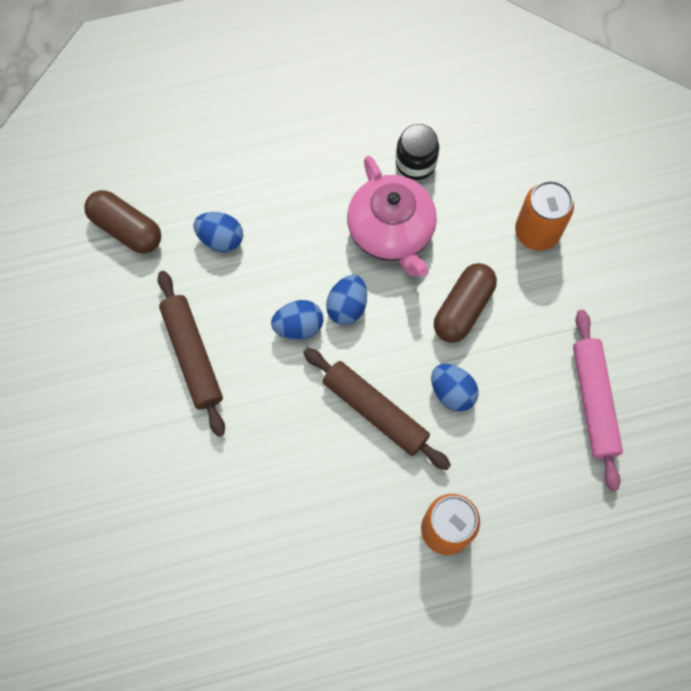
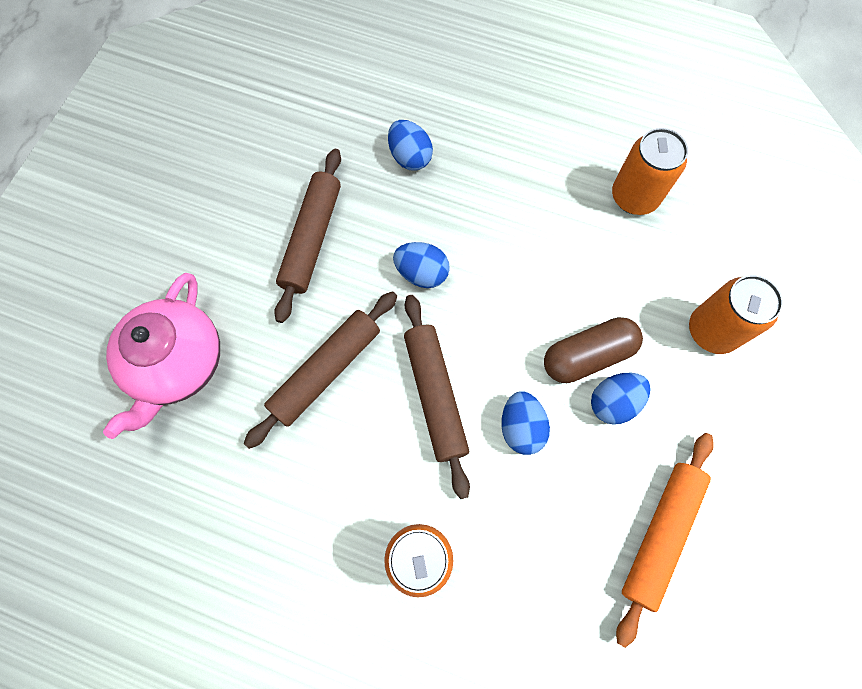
camera: 35 degrees right, 0 degrees up
(126, 229) = (338, 102): brown capsule -> none
(281, 448) = (326, 371): none -> brown rolling pin
(347, 307) = (478, 284): blue egg -> blue egg (613, 402)
(391, 232) = (568, 244): pink teapot -> pink teapot (177, 363)
(415, 163) = (634, 197): black jar -> orange can
(593, 401) = (660, 534): pink rolling pin -> orange rolling pin

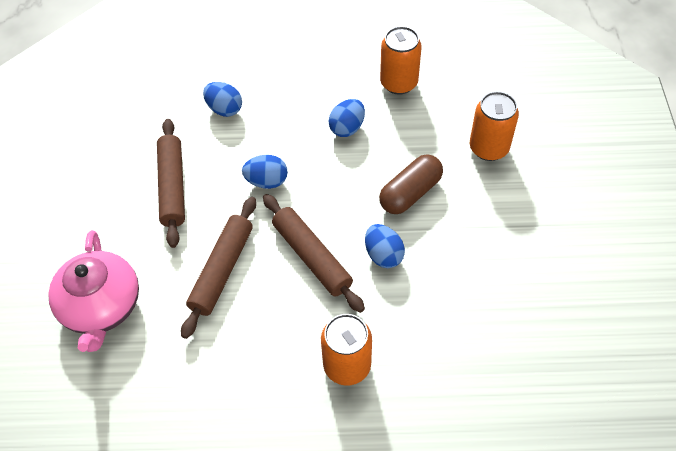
camera: 20 degrees left, 15 degrees down
(613, 402) = (441, 216): blue egg -> blue egg (347, 128)
(660, 534) = (510, 286): orange rolling pin -> none

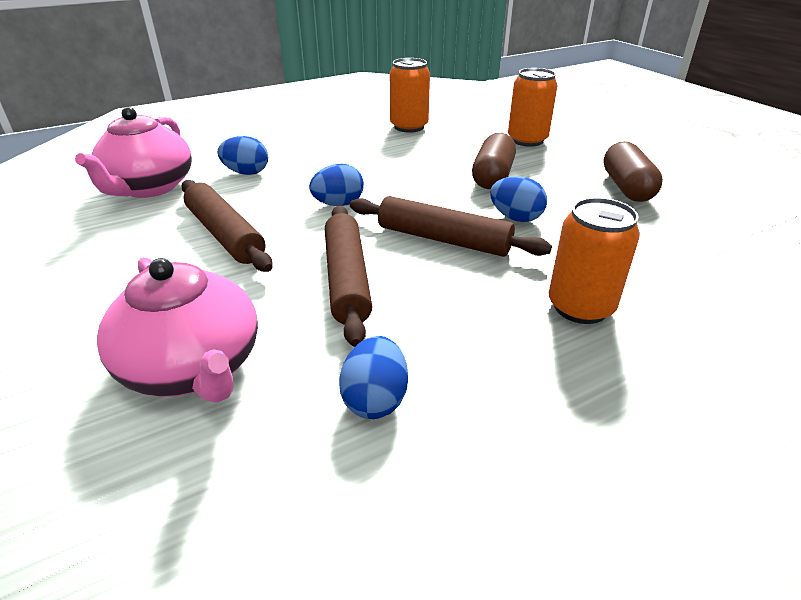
camera: 30 degrees left, 20 degrees down
(149, 103) = (149, 187): none -> pink teapot
(347, 128) = (388, 157): blue egg -> blue egg (375, 399)
(510, 255) = (626, 187): none -> brown capsule

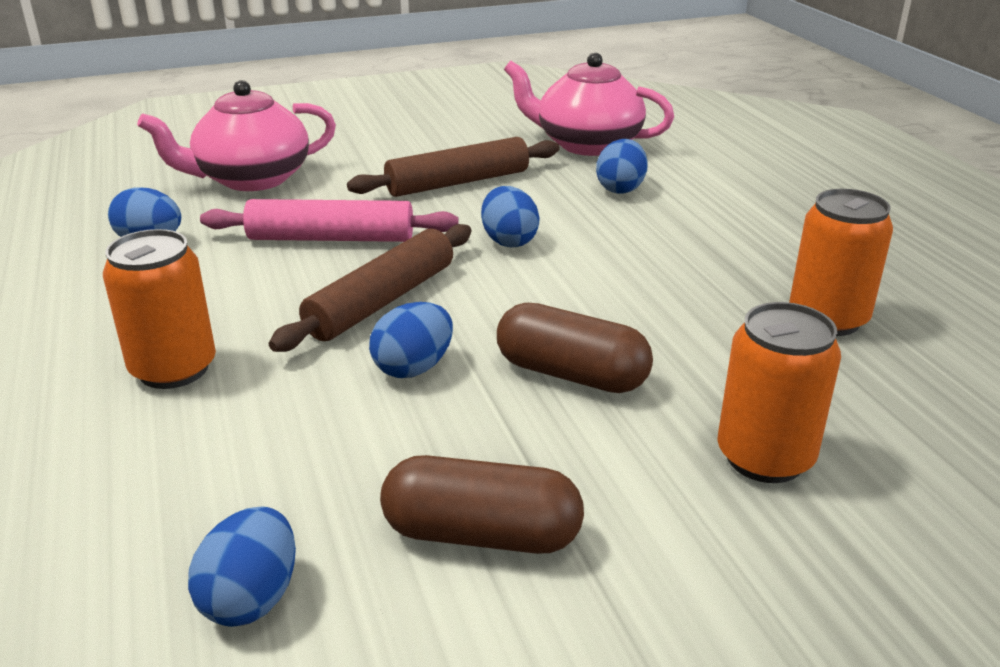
camera: 100 degrees right, 5 degrees down
(347, 279) = (331, 238): brown rolling pin -> pink rolling pin
(719, 231) = (251, 598): none -> blue egg

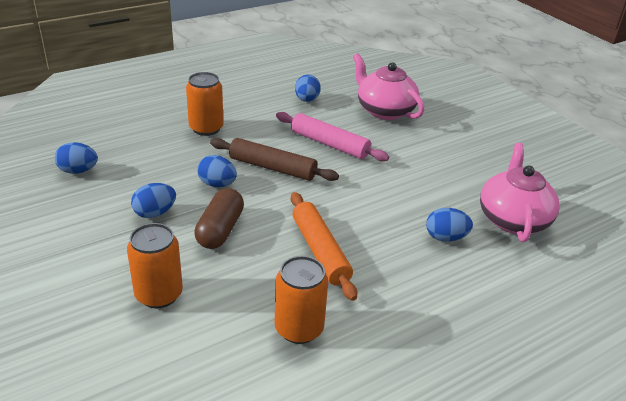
camera: 75 degrees right, 5 degrees up
(331, 238) = (329, 144): pink rolling pin -> pink rolling pin turned 45 degrees counterclockwise
(458, 182) = (418, 173): brown rolling pin -> none
(482, 535) = (107, 214): brown capsule -> none
(509, 241) = (350, 199): blue egg -> blue egg (155, 213)
(643, 282) = (320, 251): none -> orange rolling pin

